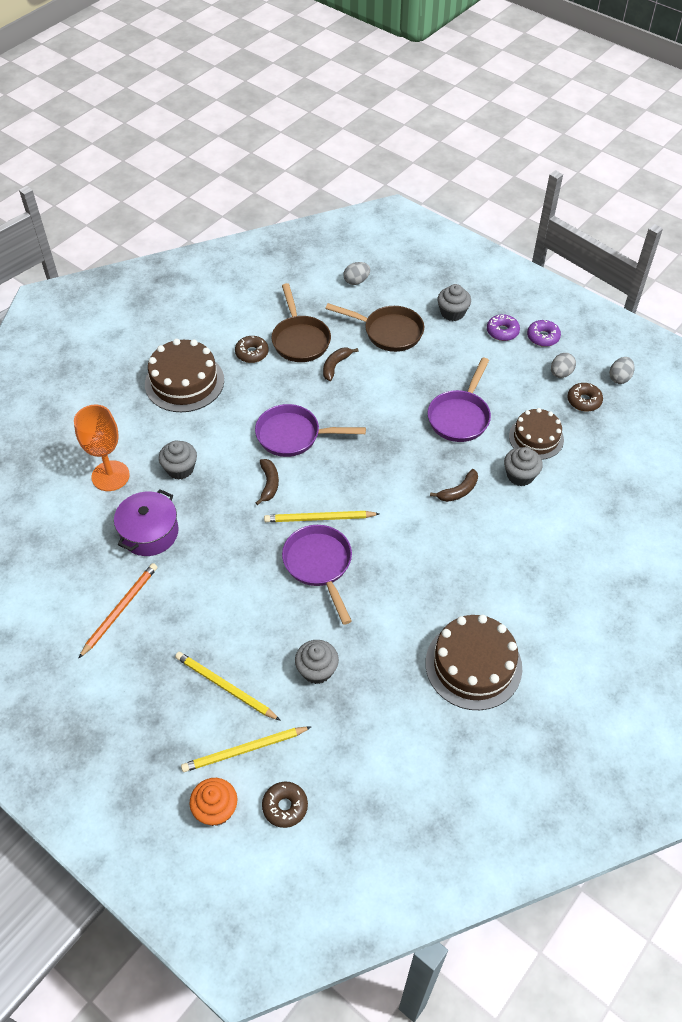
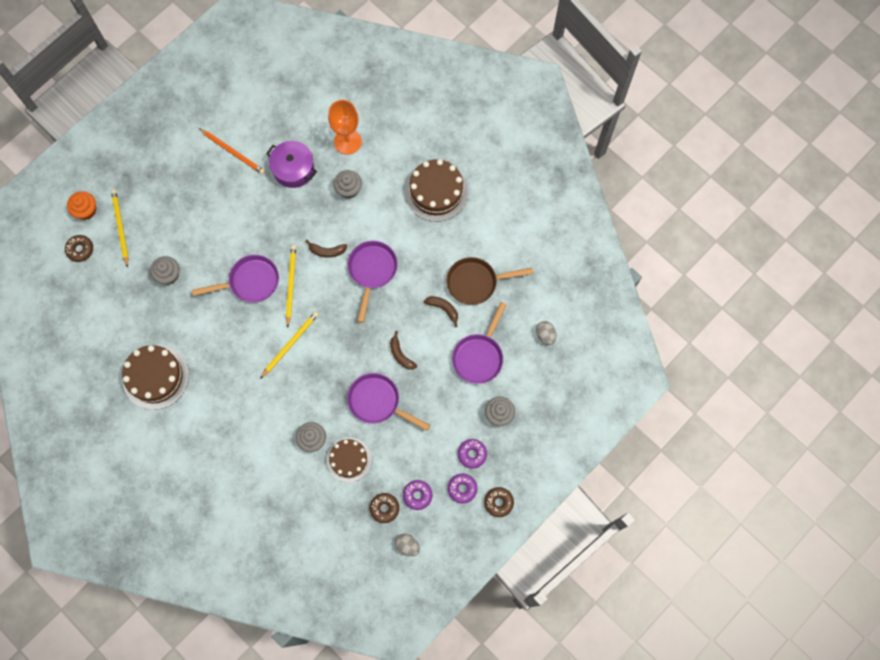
camera: 95 degrees right, 20 degrees up
(225, 687) = (165, 217): yellow pencil -> yellow pencil (290, 344)
(252, 353) = (463, 244): brown donut -> brown donut (498, 502)
(388, 332) = (479, 356): brown pan -> purple pan
(458, 491) = (303, 389): brown banana -> brown banana (400, 354)
(560, 373) = (417, 495): grey egg -> purple donut

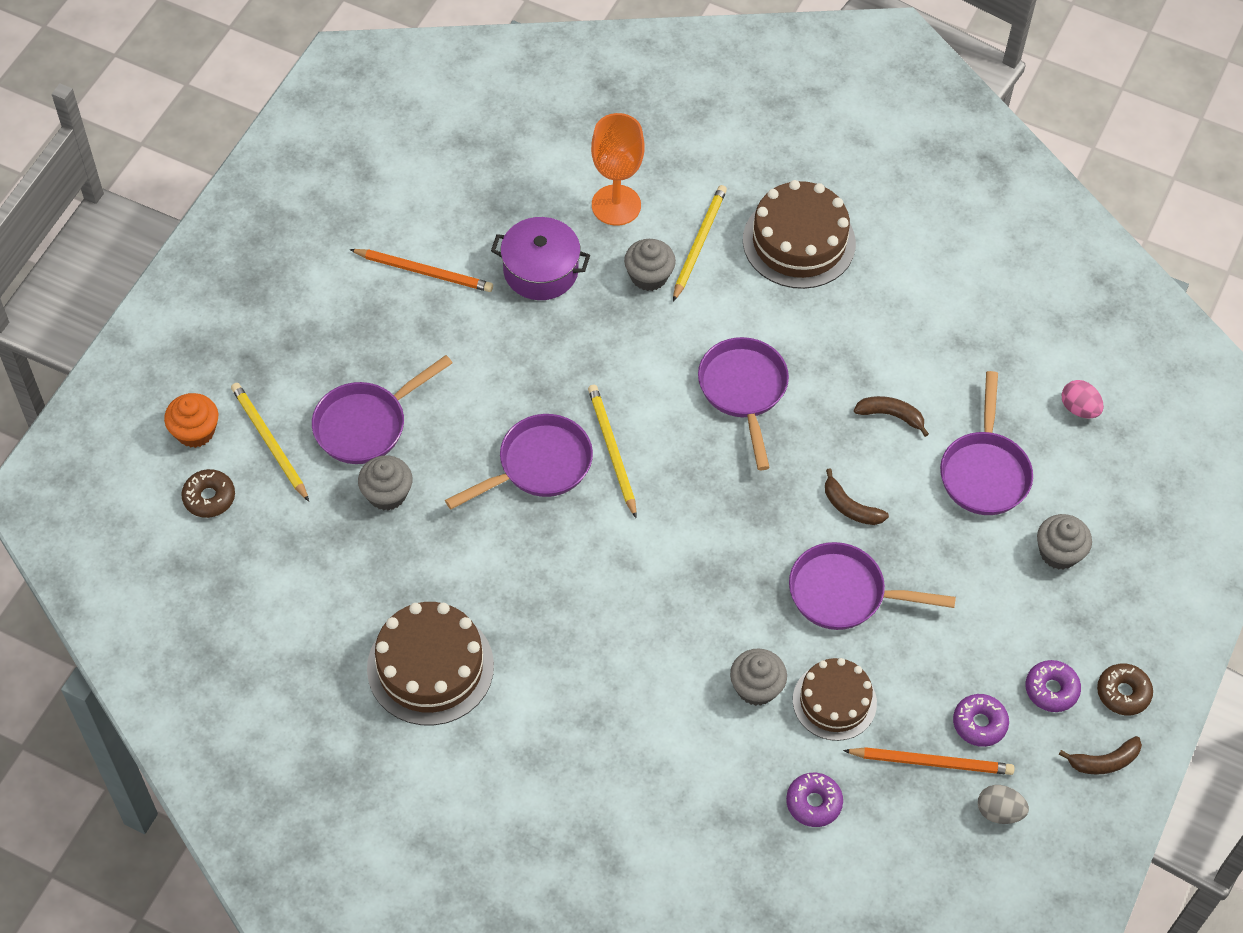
camera: 20 degrees left, 15 degrees down
(172, 232) = (366, 424): none -> purple pan
(290, 344) = (651, 545): yellow pencil -> yellow pencil (699, 243)
(327, 251) = (652, 381): brown banana -> brown banana (1104, 761)
(384, 508) = (931, 762): brown donut -> orange pencil
(472, 454) = (1042, 629): purple donut -> purple donut (813, 803)
(476, 282) = (927, 360): brown pan -> none
(545, 335) = (1079, 408): grey egg -> pink egg

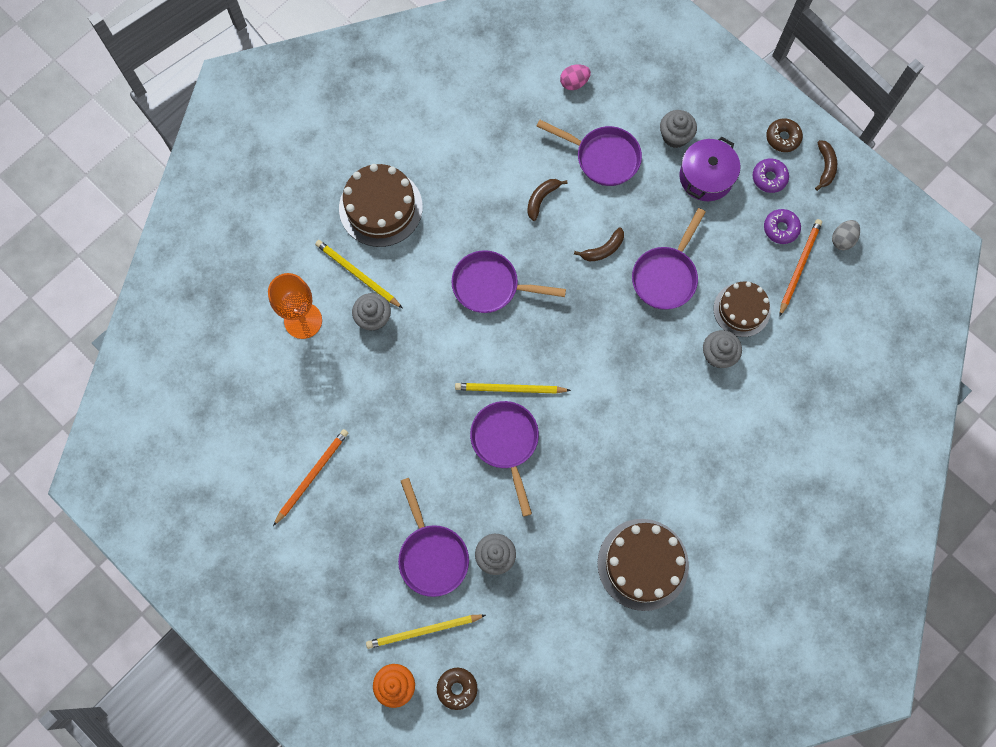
camera: 70 degrees left, 15 degrees up
(540, 270) = (341, 391): purple pot -> purple pot (706, 177)
(813, 803) = (808, 347): purple donut -> none

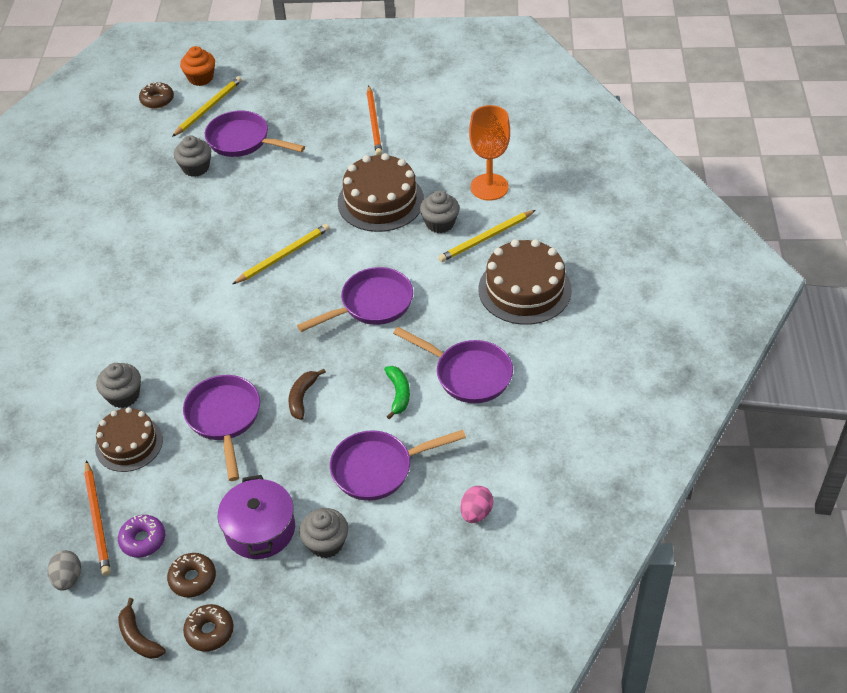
camera: 140 degrees right, 25 degrees down
(357, 274) = (486, 238): yellow pencil -> yellow pencil turned 150 degrees clockwise
(506, 443) = (252, 225): purple pan -> purple pan (468, 374)
(541, 199) = (398, 394): brown banana -> green banana
(643, 564) = (76, 231): brown cake -> brown cake (380, 201)
(769, 178) = (193, 579): purple donut -> brown donut

